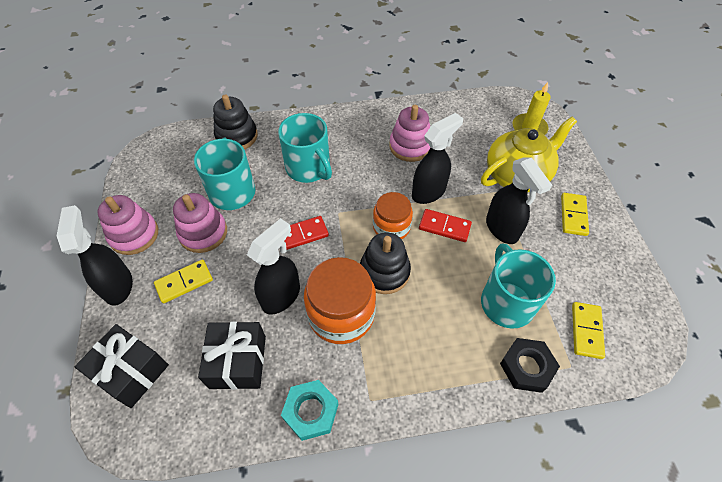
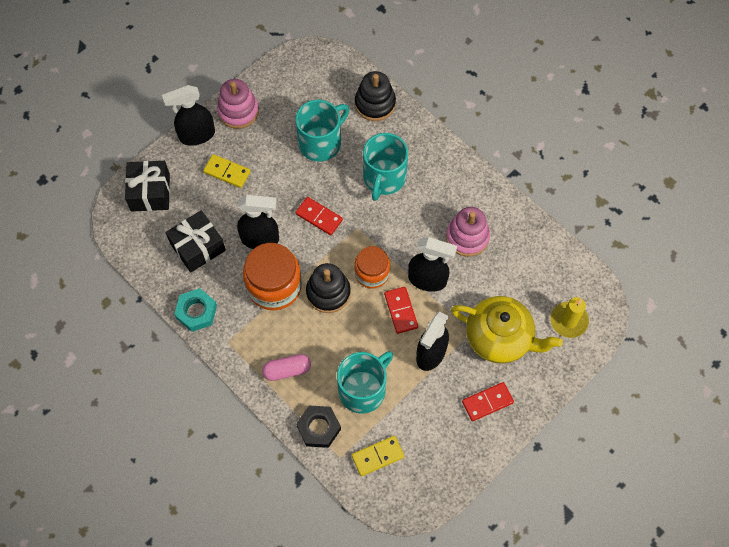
camera: 55 degrees right, 10 degrees up
(118, 285) = (196, 135): black spray bottle -> black spray bottle turned 150 degrees counterclockwise
(203, 233) = (272, 152): pink stacking toy -> none
(443, 359) = (287, 370): none -> pink capsule
(573, 215) = (487, 402): yellow domino -> red domino

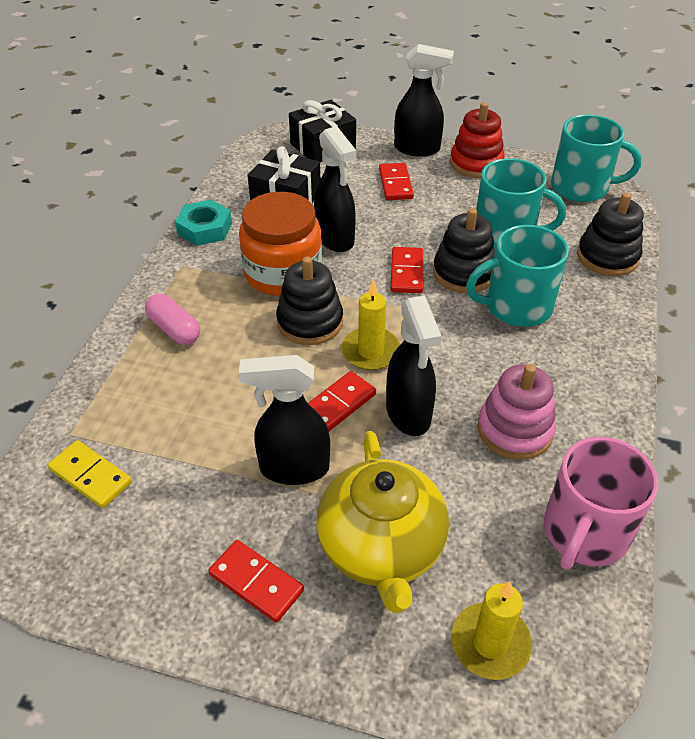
camera: 60 degrees right, 20 degrees down
(196, 135) = (417, 149): black spray bottle -> black spray bottle turned 150 degrees clockwise
(227, 172) = (395, 184): yellow domino -> red domino
(238, 111) = (476, 163): pink stacking toy -> red stacking toy
(318, 428) = (106, 393): black nut -> none
(339, 187) = (463, 273): none -> black stacking toy
(363, 389) = (189, 415): turquoise mug -> turquoise mug (581, 187)
(372, 273) = (371, 351): orange jar -> yellow candle
(540, 247) = (584, 533): none -> pink mug

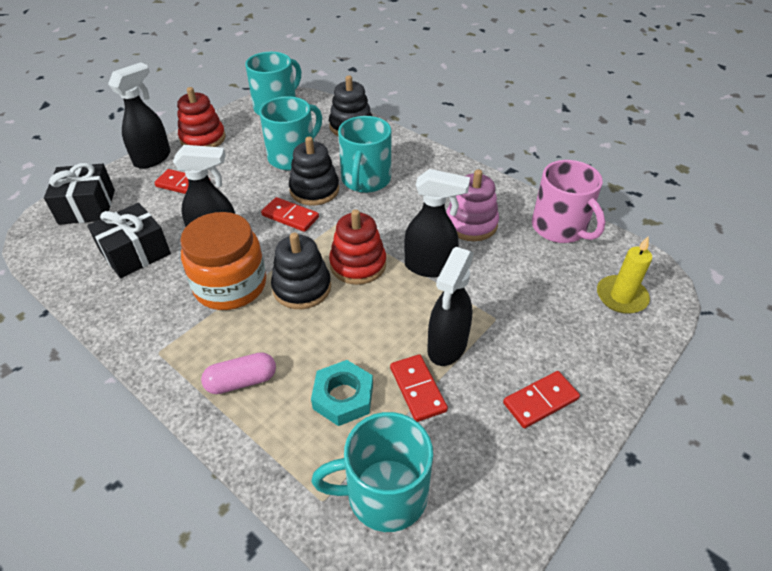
camera: 65 degrees left, 0 degrees up
(91, 476) = (384, 493): yellow domino -> turquoise mug
(205, 228) = (120, 320): turquoise nut -> turquoise nut (343, 397)
(338, 405) = (399, 300): red domino -> red domino (418, 389)
(371, 351) = (358, 264): yellow candle -> red stacking toy
(381, 548) = (536, 321): yellow teapot -> none

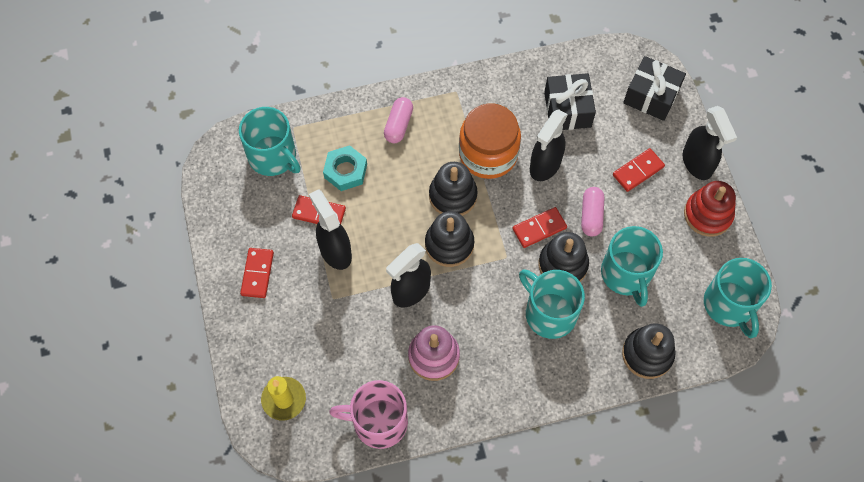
camera: 125 degrees right, 20 degrees up
(251, 193) = (591, 215): none -> pink capsule
(358, 264) = (449, 244): red stacking toy -> black stacking toy
(384, 493) = (273, 156): turquoise mug -> turquoise mug turned 105 degrees clockwise

